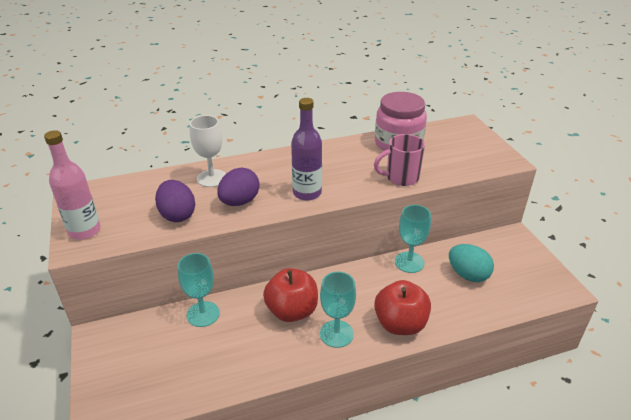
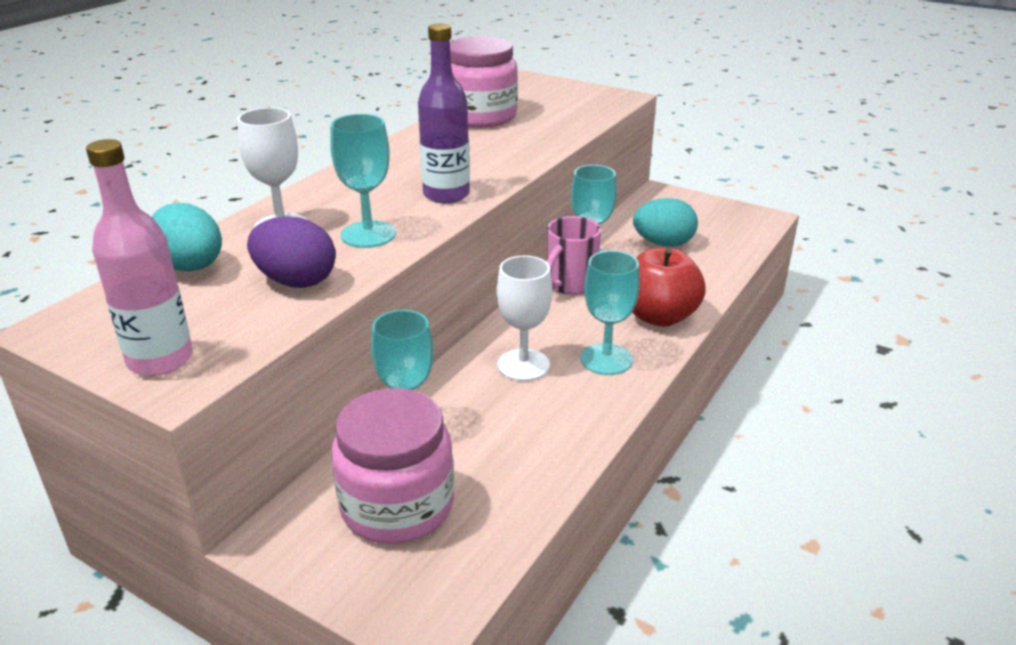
camera: 40 degrees left, 5 degrees down
(152, 185) = (191, 267): none -> turquoise egg
(153, 352) = (397, 506): none -> pink jar
(239, 202) = (368, 234): purple egg -> turquoise goblet
(292, 311) = (523, 365): red apple -> white goblet
(401, 178) = (535, 144): pink mug -> pink mug (569, 284)

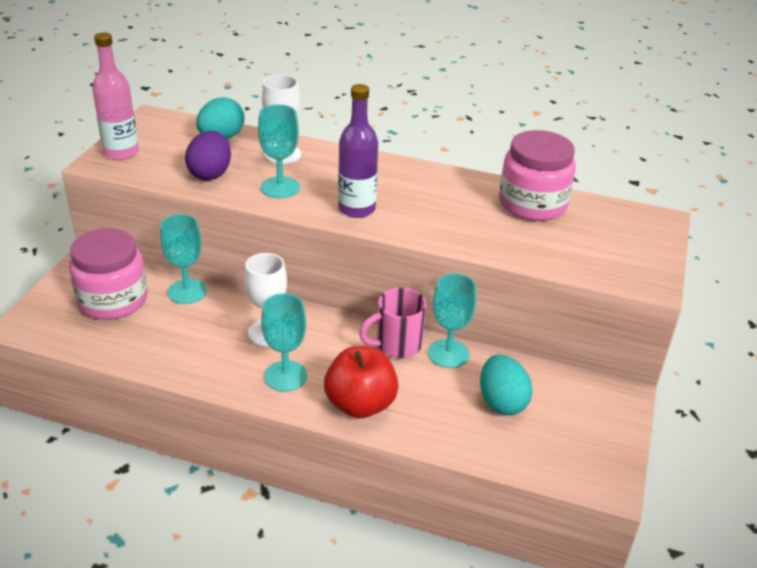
camera: 75 degrees right, 5 degrees up
(569, 284) = (396, 345): pink mug -> pink mug turned 45 degrees counterclockwise

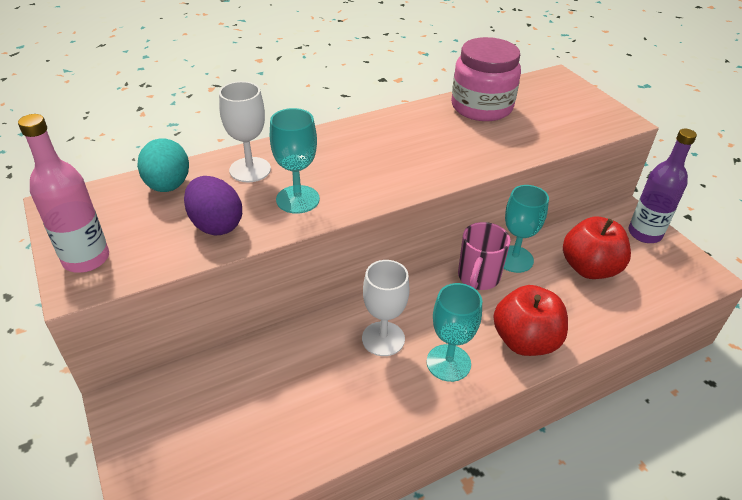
camera: 45 degrees left, 5 degrees up
(113, 300) = (209, 418): pink jar -> none
(187, 291) = (265, 356): turquoise goblet -> none
(356, 209) = (385, 180): purple bottle -> purple bottle (644, 234)
(502, 402) = (589, 268): turquoise egg -> red apple

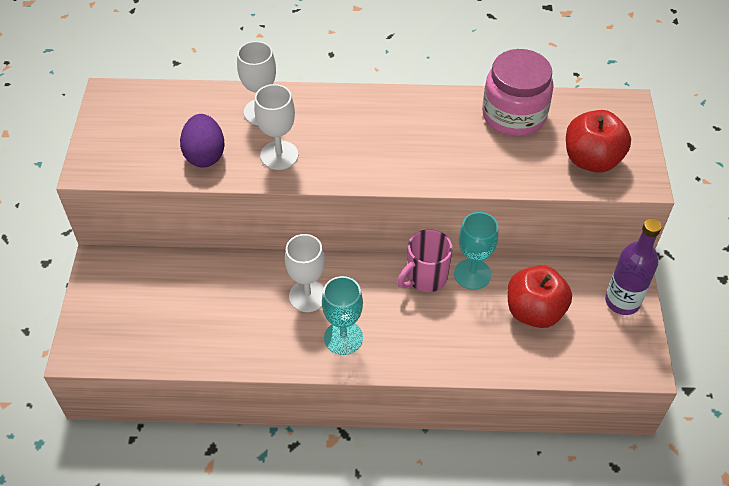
camera: 30 degrees right, 10 degrees up
(86, 259) = (103, 150): pink bottle -> none
(168, 186) = (192, 105): turquoise egg -> none
(297, 199) = (279, 155): turquoise goblet -> white goblet
(525, 341) = (419, 348): red apple -> red apple (591, 160)

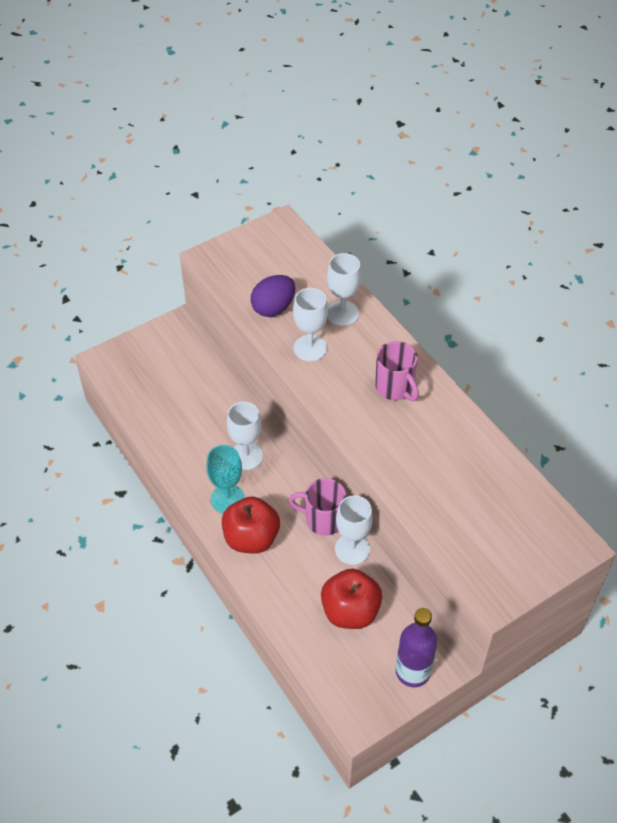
camera: 55 degrees right, 0 degrees up
(379, 124) = (395, 388): none -> pink mug
(472, 274) = (352, 549): turquoise goblet -> white goblet
(514, 115) = (486, 469): pink jar -> none
(591, 160) = (486, 549): red apple -> red apple (251, 538)

